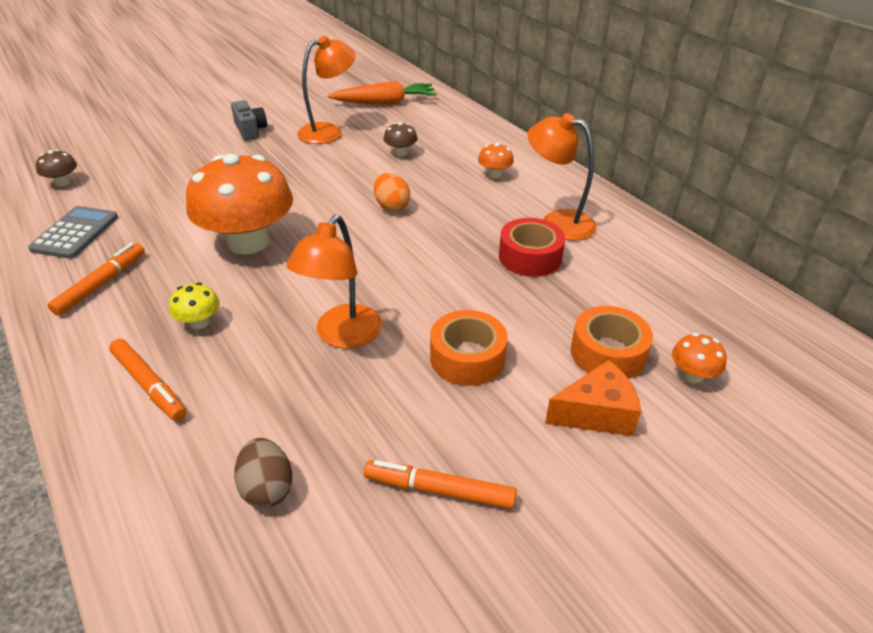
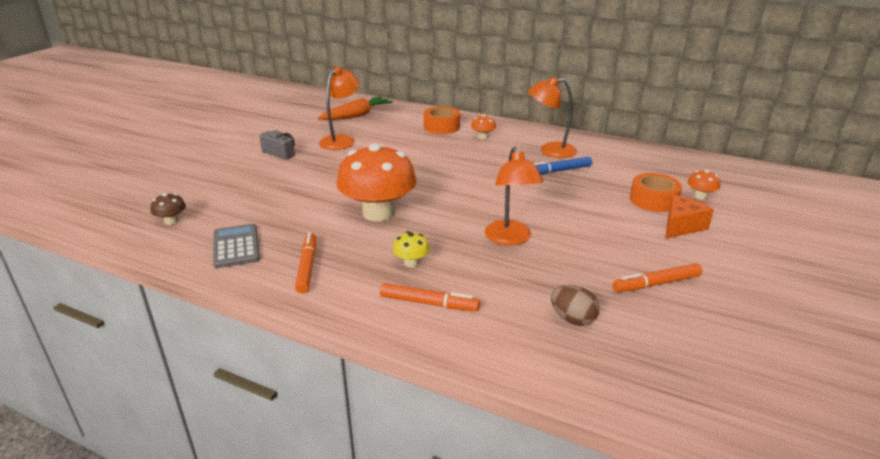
camera: 30 degrees left, 10 degrees down
(391, 206) = (444, 169): orange egg -> none
(400, 153) = (408, 140): brown mushroom -> none
(467, 358) = (591, 225): orange tape -> orange tape (441, 127)
(530, 257) = (558, 171): red tape -> blue marker

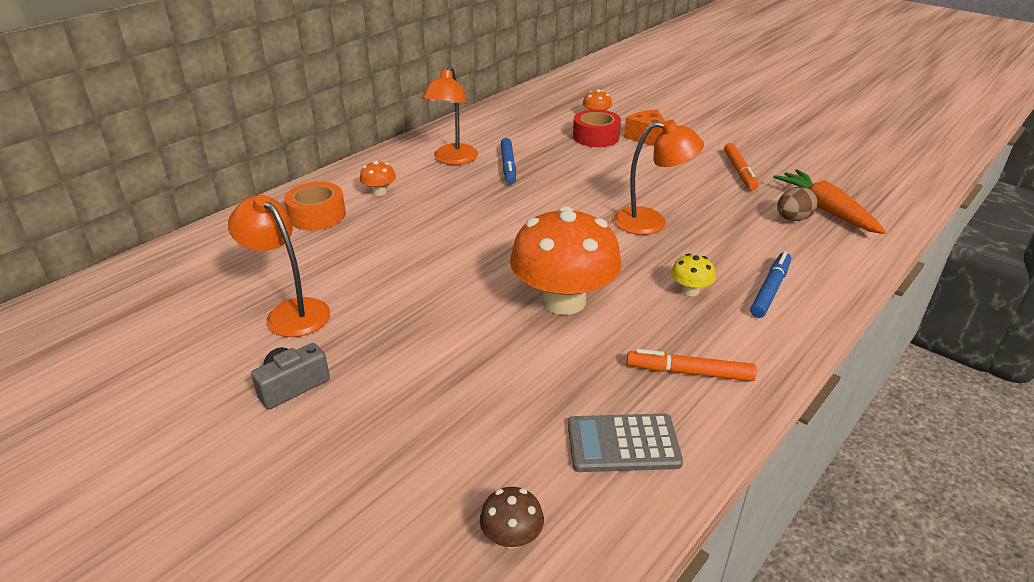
camera: 75 degrees left, 5 degrees up
(356, 115) = (192, 286): orange carrot -> orange carrot (826, 210)
(429, 303) = (770, 290): orange marker -> blue marker
(653, 200) = (596, 137): orange tape -> red tape

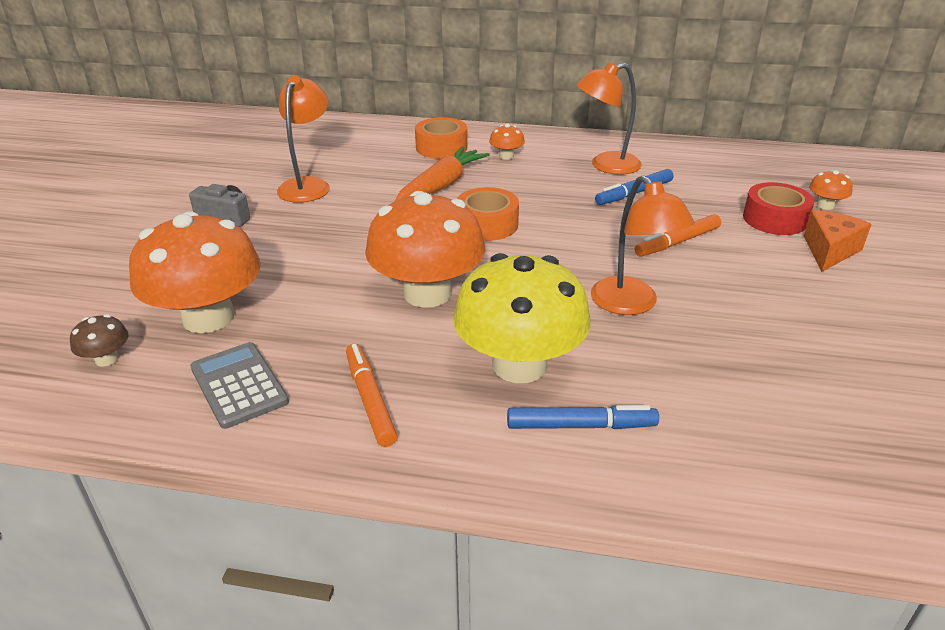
camera: 60 degrees right, 0 degrees up
(485, 239) = (487, 224): none -> orange tape
(493, 441) = (208, 317): none -> orange mushroom
(690, 290) = (519, 365): yellow mushroom -> yellow mushroom, size x2.43
(739, 171) = (851, 338): orange marker -> orange marker (677, 242)
(792, 219) = (783, 412): brown egg -> none
(826, 210) = (854, 440): orange carrot -> orange carrot (442, 185)

